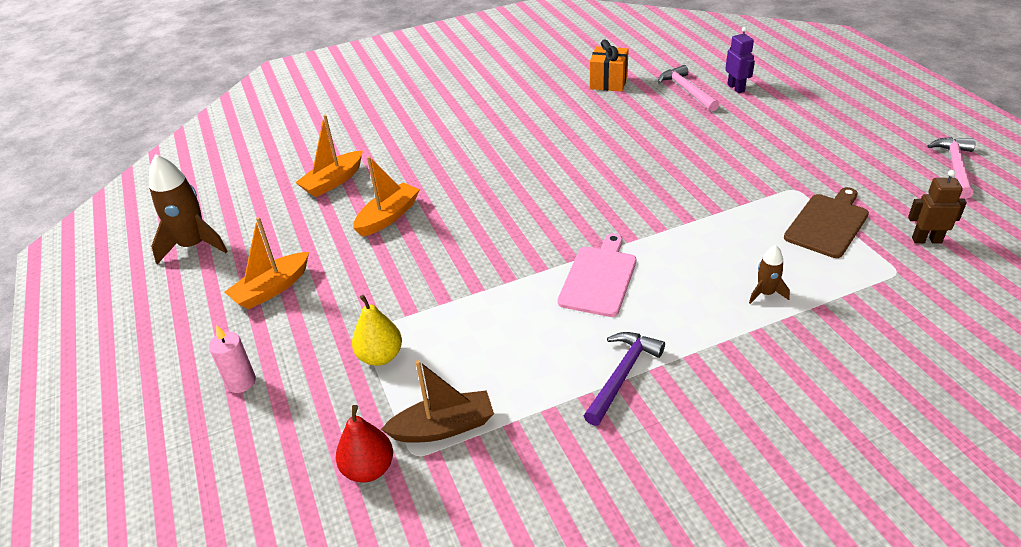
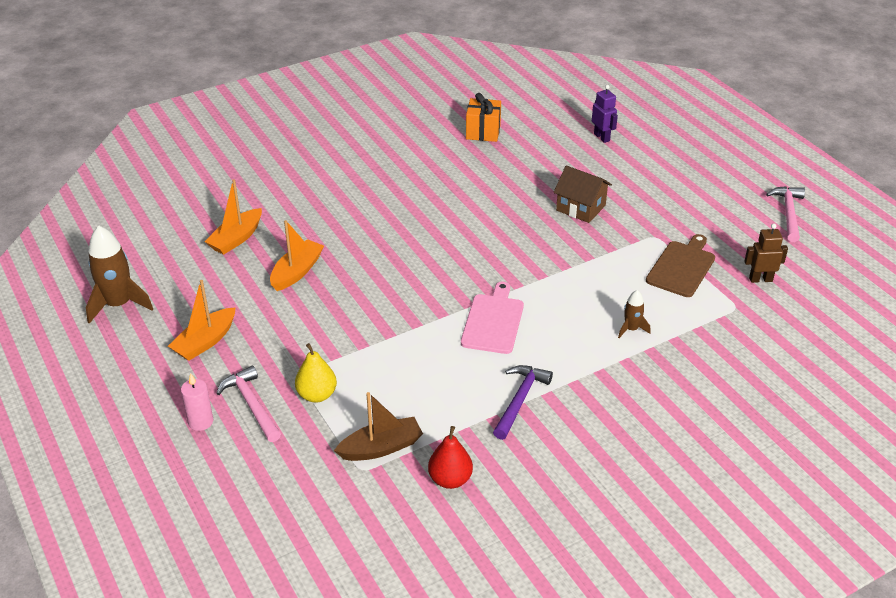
camera: 10 degrees left, 0 degrees up
(369, 469) = (326, 482): red pear -> red pear (450, 479)
(687, 90) = (557, 140): pink hammer -> pink hammer (251, 404)
(709, 157) = (581, 208): none -> brown house

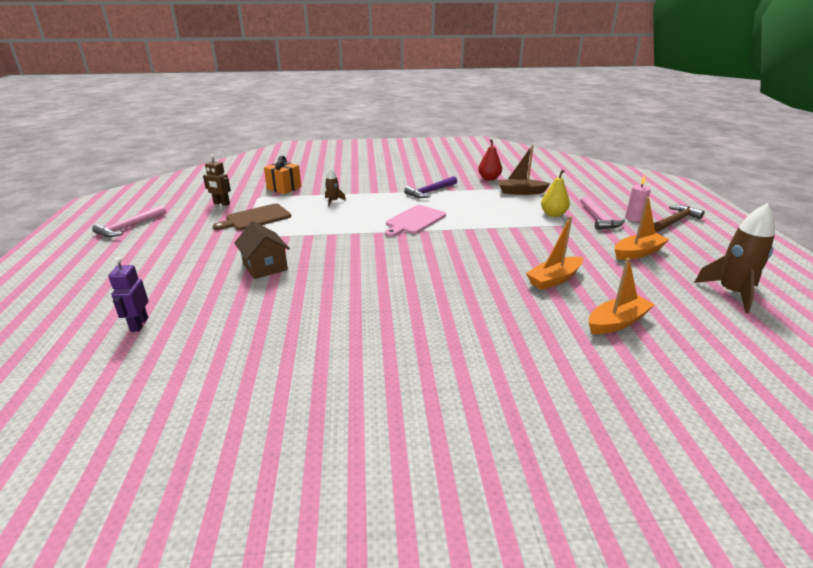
camera: 155 degrees left, 10 degrees down
(139, 434) = (676, 221): none -> brown hammer
(483, 132) = (250, 374): orange gift -> orange gift (284, 188)

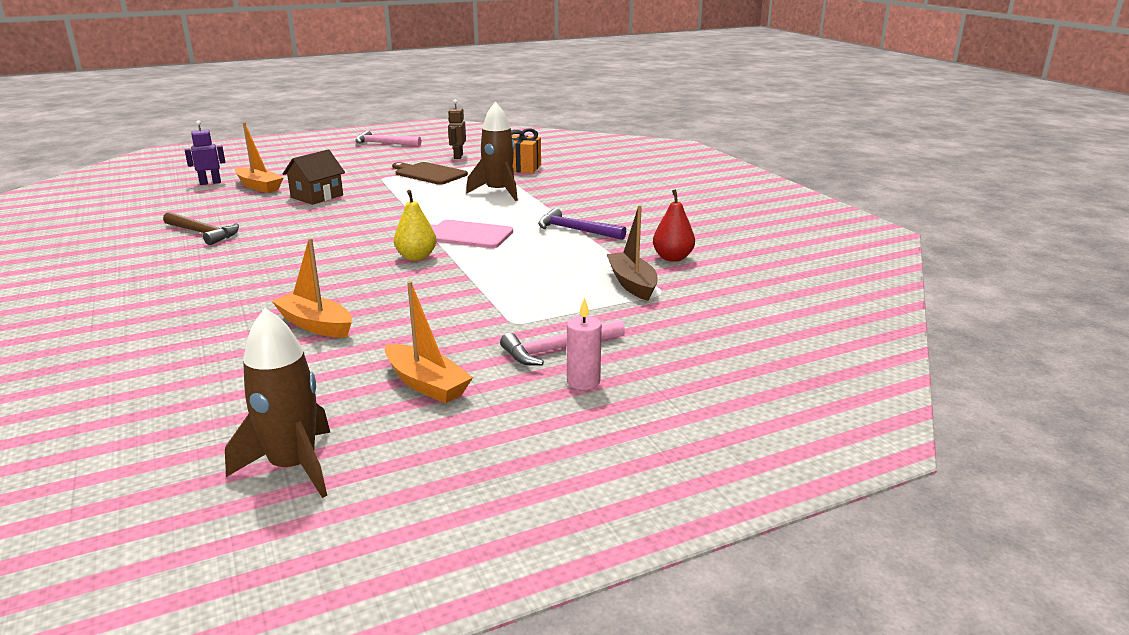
camera: 70 degrees right, 5 degrees down
(333, 201) = (498, 192): brown rocket -> brown rocket, size x1.95
(553, 214) = (549, 313): yellow pear -> yellow pear (416, 257)
(616, 322) = (201, 368): orange boat -> orange boat (259, 186)
(676, 221) = (602, 426): brown hammer -> brown hammer (203, 233)

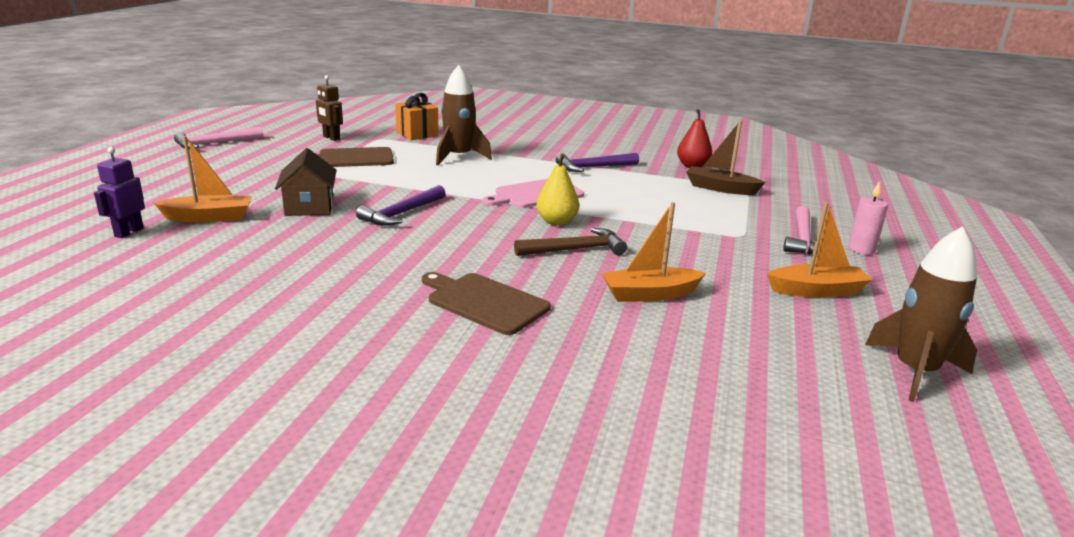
camera: 50 degrees left, 0 degrees up
(203, 233) = (304, 277): brown hammer -> brown hammer (575, 249)
(227, 284) = (485, 302): none -> brown cutting board
(348, 217) = (401, 213): none -> purple hammer

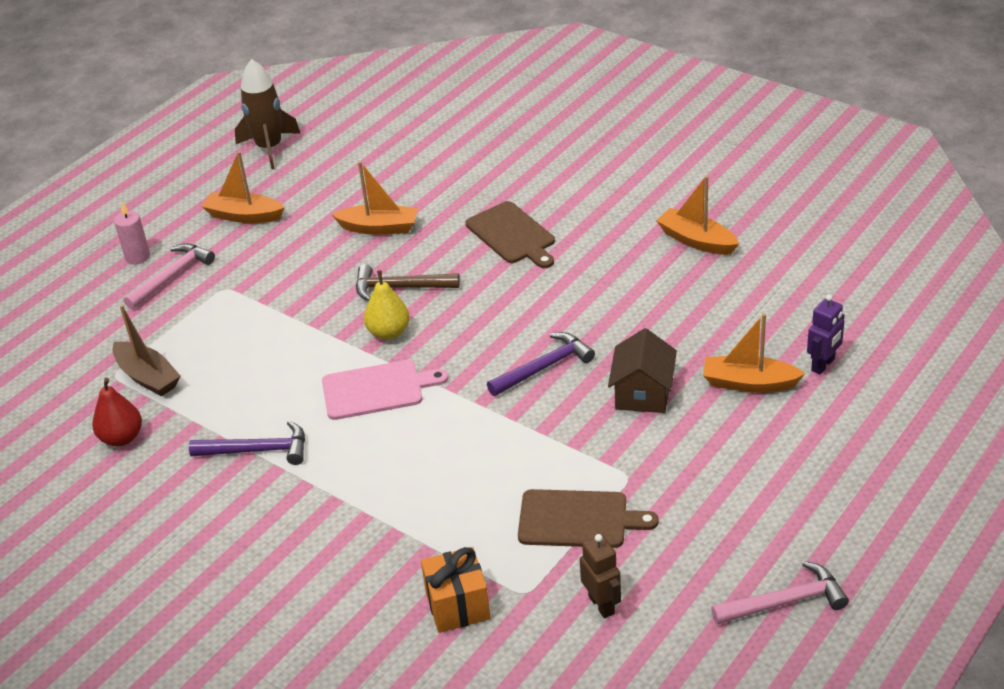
camera: 155 degrees left, 15 degrees up
(241, 318) = (697, 241): none -> orange boat
(459, 157) = (425, 505): brown rocket -> none

